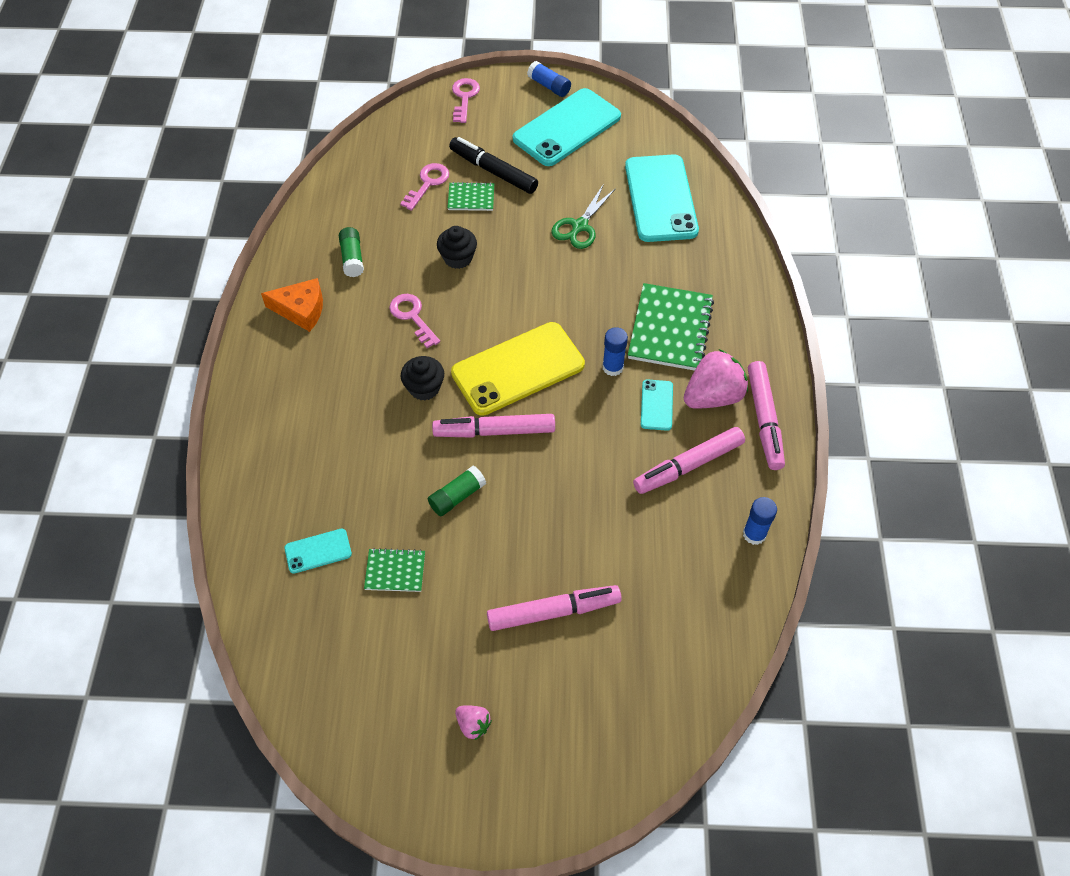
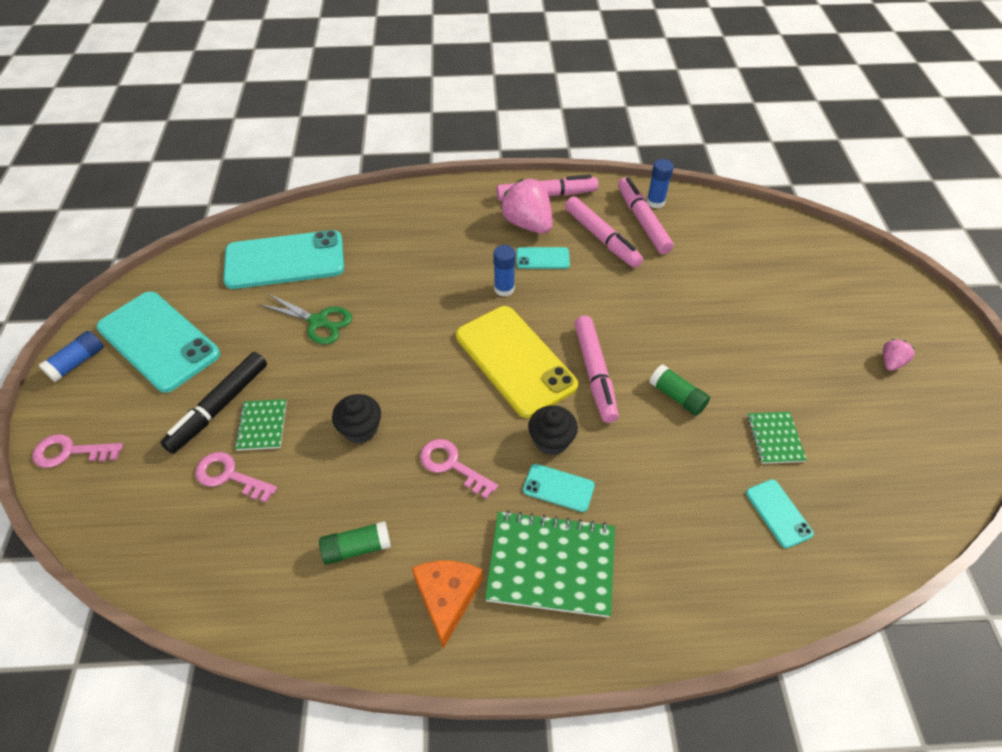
camera: 95 degrees left, 5 degrees down
(377, 388) = (558, 488): none -> turquoise phone
(412, 317) = (452, 465): pink key -> pink key turned 75 degrees clockwise
(553, 611) = (768, 317): pink marker -> pink marker (642, 221)
(670, 329) = (455, 251): green notebook -> green notebook (551, 565)

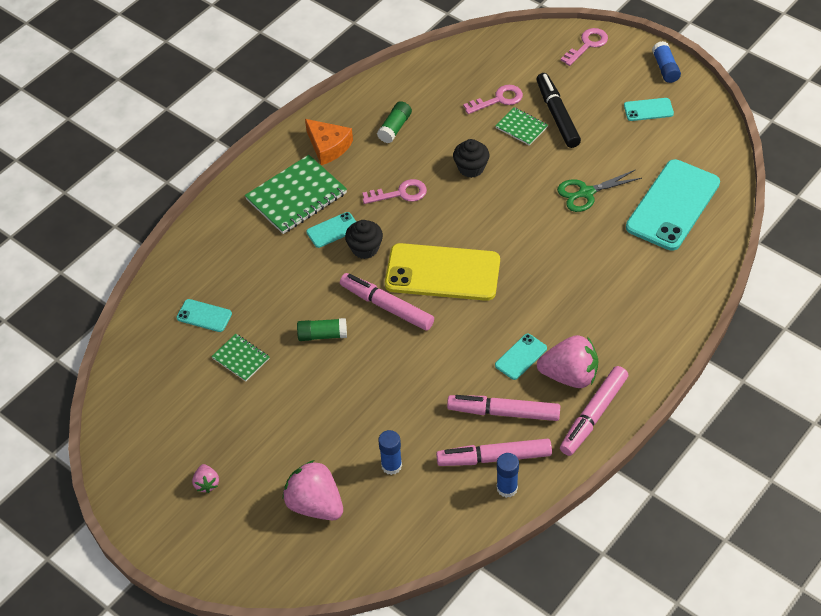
camera: 135 degrees right, 0 degrees up
(158, 341) = (648, 109): turquoise phone -> turquoise phone, size x0.46
(504, 289) = (513, 311): blue glue stick -> blue glue stick (391, 465)
(642, 221) = (494, 458): pink marker -> pink marker turned 150 degrees clockwise
(806, 286) = (315, 504): none -> pink strawberry

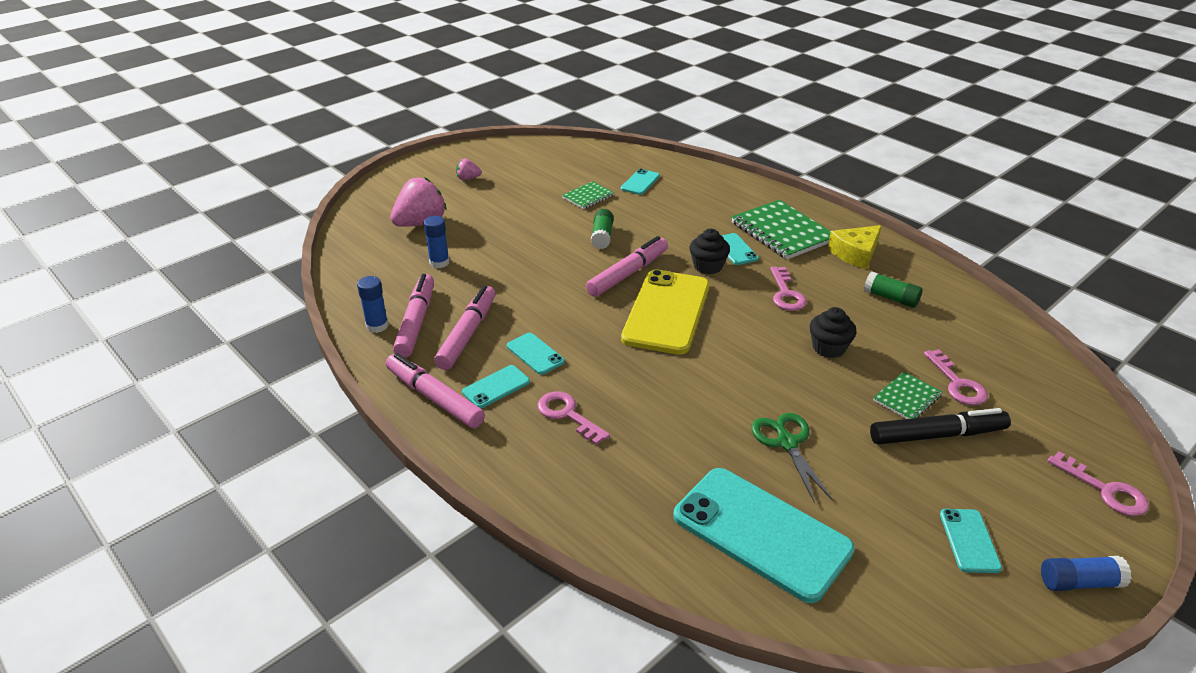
camera: 95 degrees right, 15 degrees down
(328, 146) = (855, 253): orange cheese -> yellow cheese
(569, 376) = (496, 387): pink strawberry -> turquoise phone
(590, 322) = (567, 415): none -> pink key

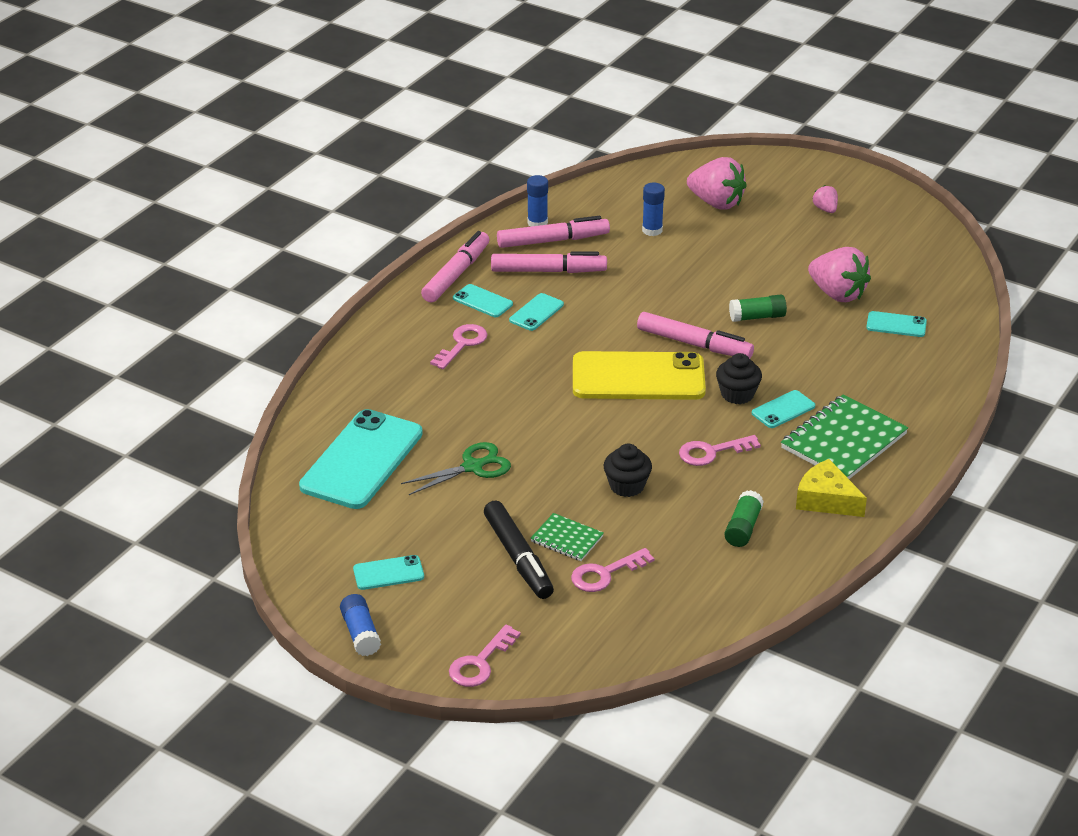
camera: 75 degrees right, 0 degrees up
(588, 197) = (837, 294): green notebook -> pink strawberry

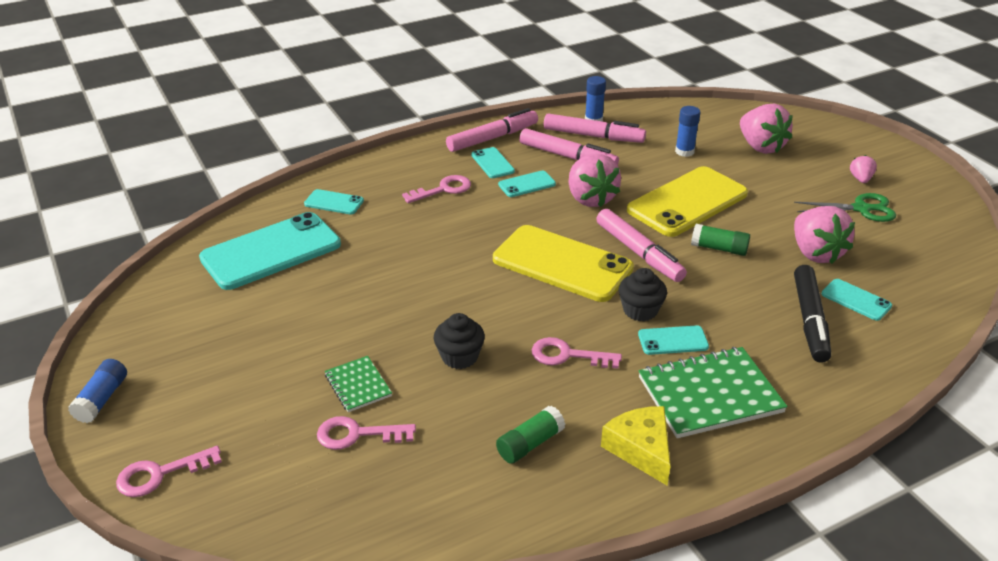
camera: 30 degrees right, 0 degrees up
(388, 573) = (184, 354): turquoise phone -> turquoise phone (334, 202)
(472, 467) = (348, 289): green scissors -> green scissors (861, 209)
(518, 558) = (299, 385): black marker -> black marker (810, 320)
(607, 307) = (590, 198): none -> pink strawberry
(696, 282) = (687, 202): none -> yellow phone

